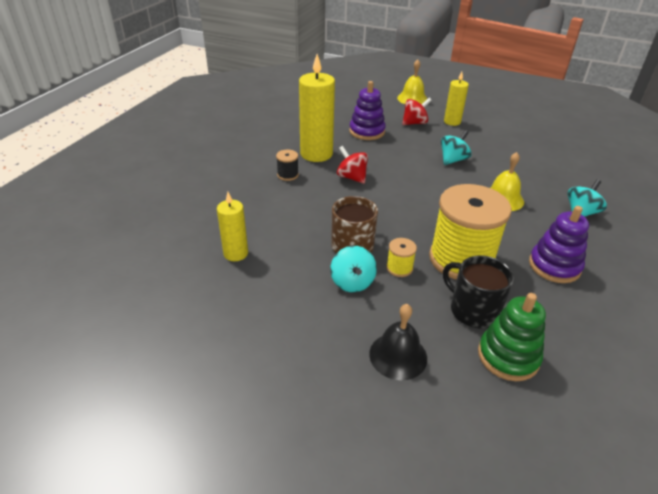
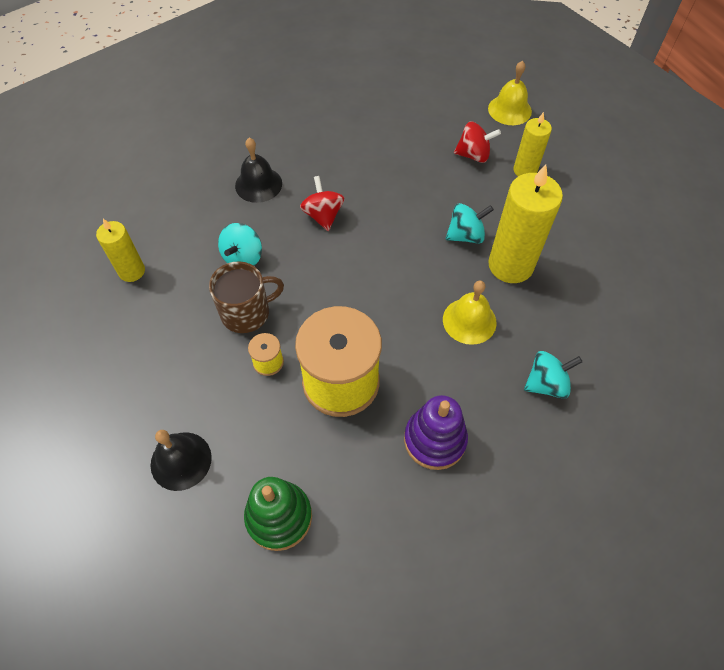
camera: 30 degrees right, 20 degrees up
(288, 175) = (258, 184): black spool -> black bell
(316, 154) = (313, 164): yellow candle -> yellow candle (510, 265)
(352, 282) = (209, 357): turquoise spinning top -> turquoise spinning top (243, 257)
(367, 131) = (401, 148): purple stacking toy -> none
(473, 310) = (294, 449): black mug -> none

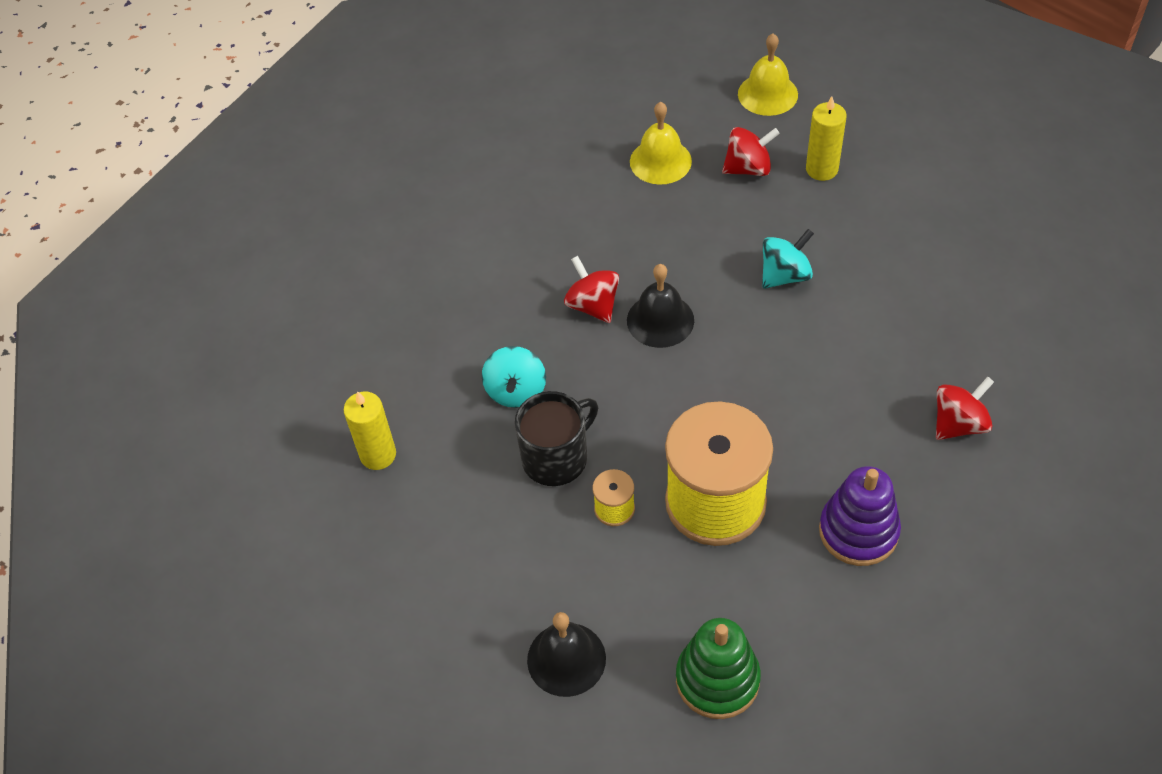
camera: 15 degrees left, 5 degrees down
(247, 312) = (556, 458): brown mug -> black mug
(258, 184) = (487, 290): black bell -> black bell (660, 320)
(469, 321) = (836, 379): yellow bell -> yellow bell (660, 161)
(510, 265) = (856, 295): yellow candle -> none
(546, 384) = (958, 424): turquoise spinning top -> red spinning top

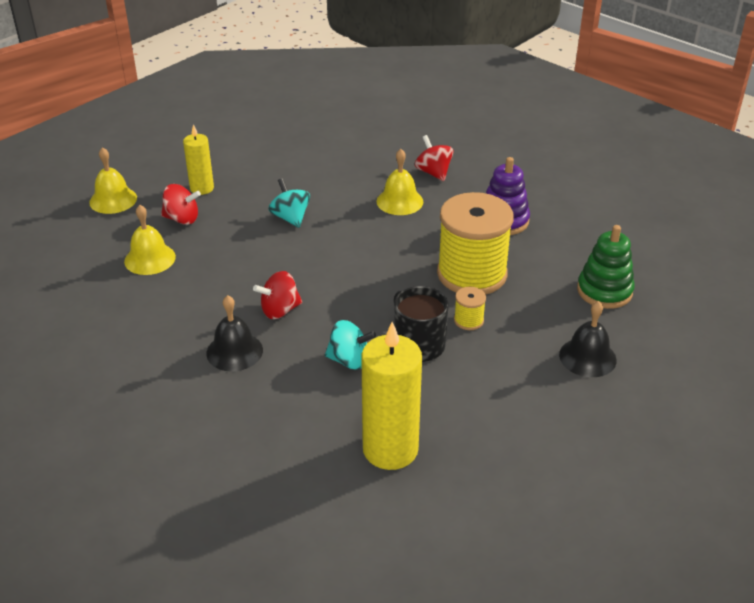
camera: 85 degrees left, 15 degrees down
(378, 455) = (390, 449): yellow candle -> yellow candle, size x1.72
(660, 320) = (308, 278): black bell -> black bell (234, 351)
(748, 168) = (182, 219): red spinning top -> red spinning top turned 105 degrees clockwise
(865, 392) = (399, 201): none -> yellow bell

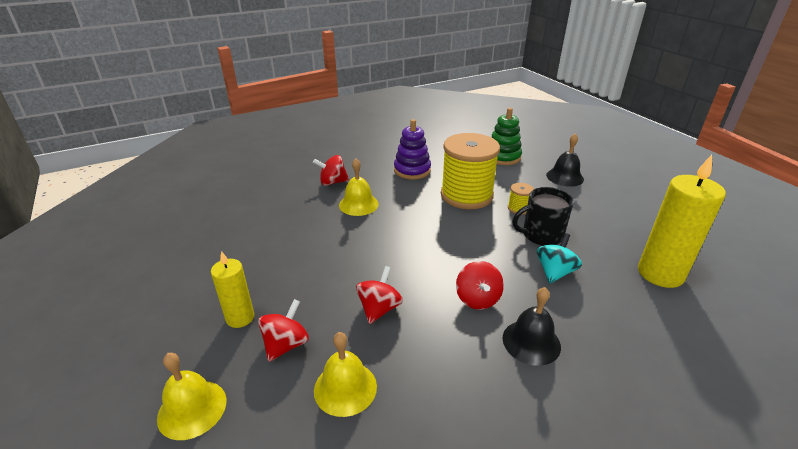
camera: 70 degrees left, 5 degrees down
(241, 254) = (379, 309): none -> red spinning top
(290, 218) = (340, 265): turquoise spinning top -> none

